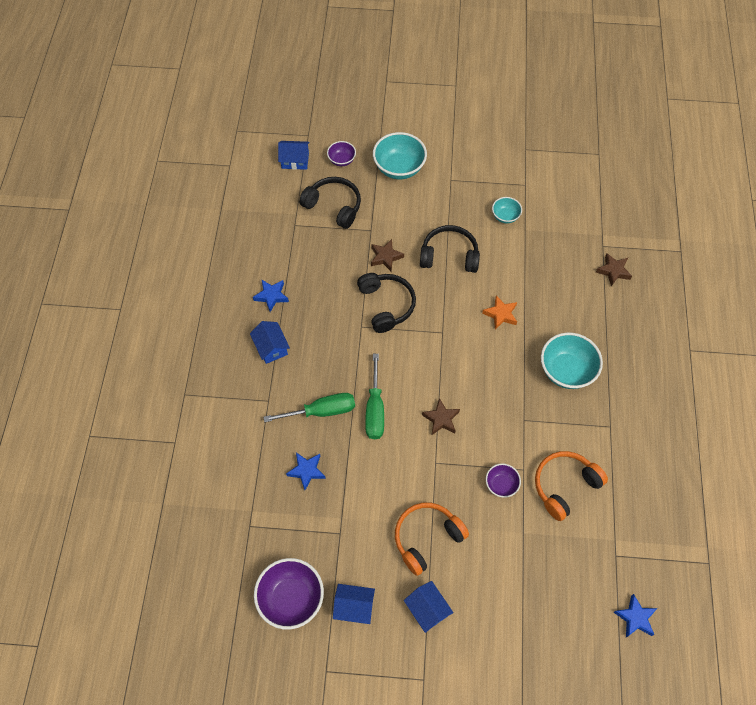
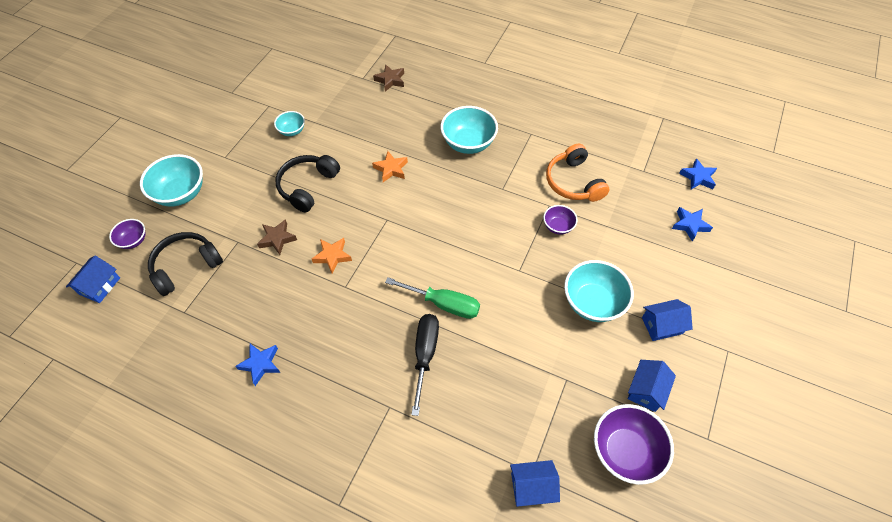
camera: 70 degrees left, 5 degrees down
(271, 347) = (325, 384): blue house -> blue house (532, 487)
(306, 471) = (487, 391): blue star -> blue star (690, 225)
(321, 411) = (425, 355): green screwdriver -> black screwdriver
(386, 305) = (332, 256): black headphones -> orange star
(427, 538) = (592, 303): orange headphones -> turquoise bowl
(441, 419) = (476, 251): brown star -> none

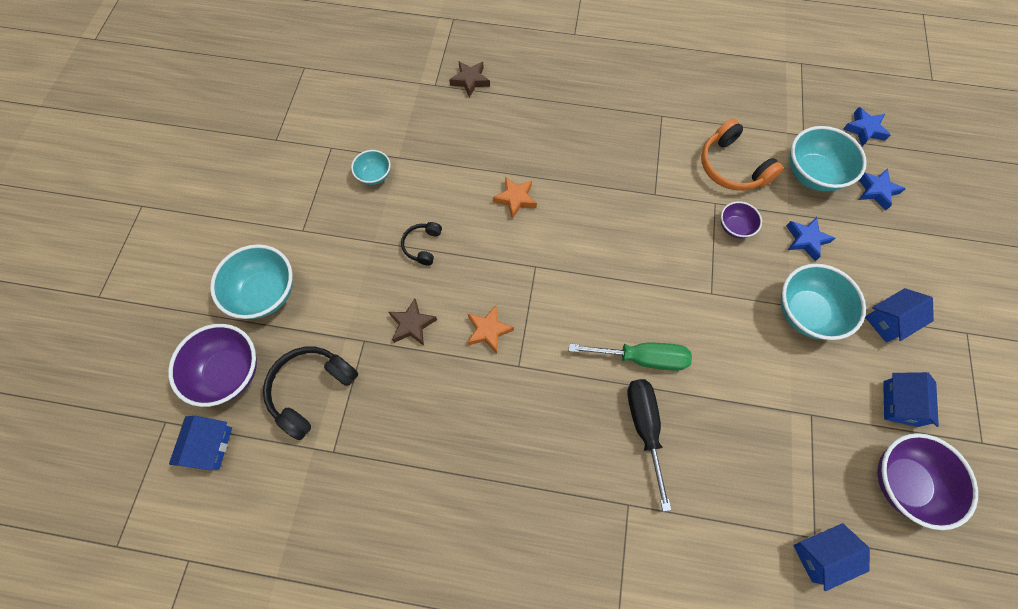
camera: 15 degrees left, 10 degrees up
(133, 240) = (229, 373): purple bowl -> purple bowl, size x1.84
(260, 364) = (455, 494): blue star -> blue star (806, 240)
(308, 186) = (423, 246): black headphones -> black headphones, size x0.55
(468, 143) = (594, 144): turquoise bowl -> turquoise bowl (812, 174)

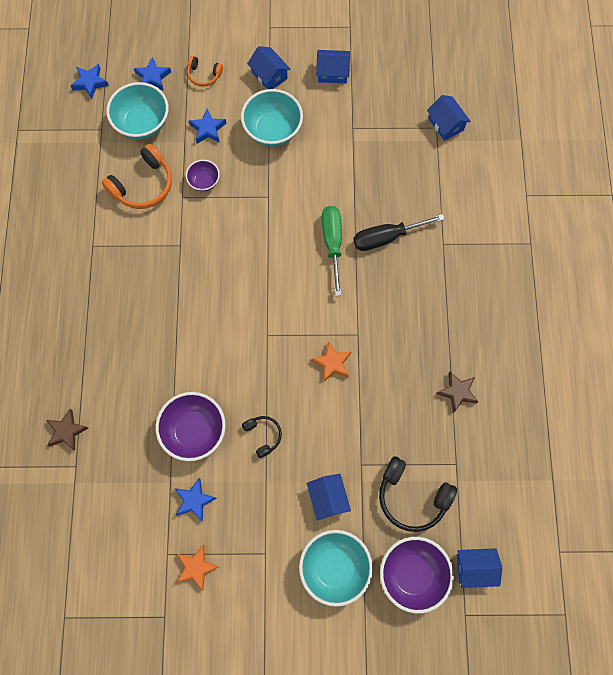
camera: 100 degrees left, 5 degrees up
(338, 299) = (328, 498): none -> blue house
(374, 175) = (194, 500): turquoise bowl -> blue star
(412, 324) = (339, 427): brown star -> brown star (457, 392)
(423, 246) = (263, 435): black headphones -> black headphones turned 120 degrees counterclockwise
(515, 199) = (202, 362): orange star -> orange star (196, 567)
(883, 245) = (204, 75): none -> orange headphones
(903, 482) = (387, 74): purple bowl -> purple bowl (194, 431)

